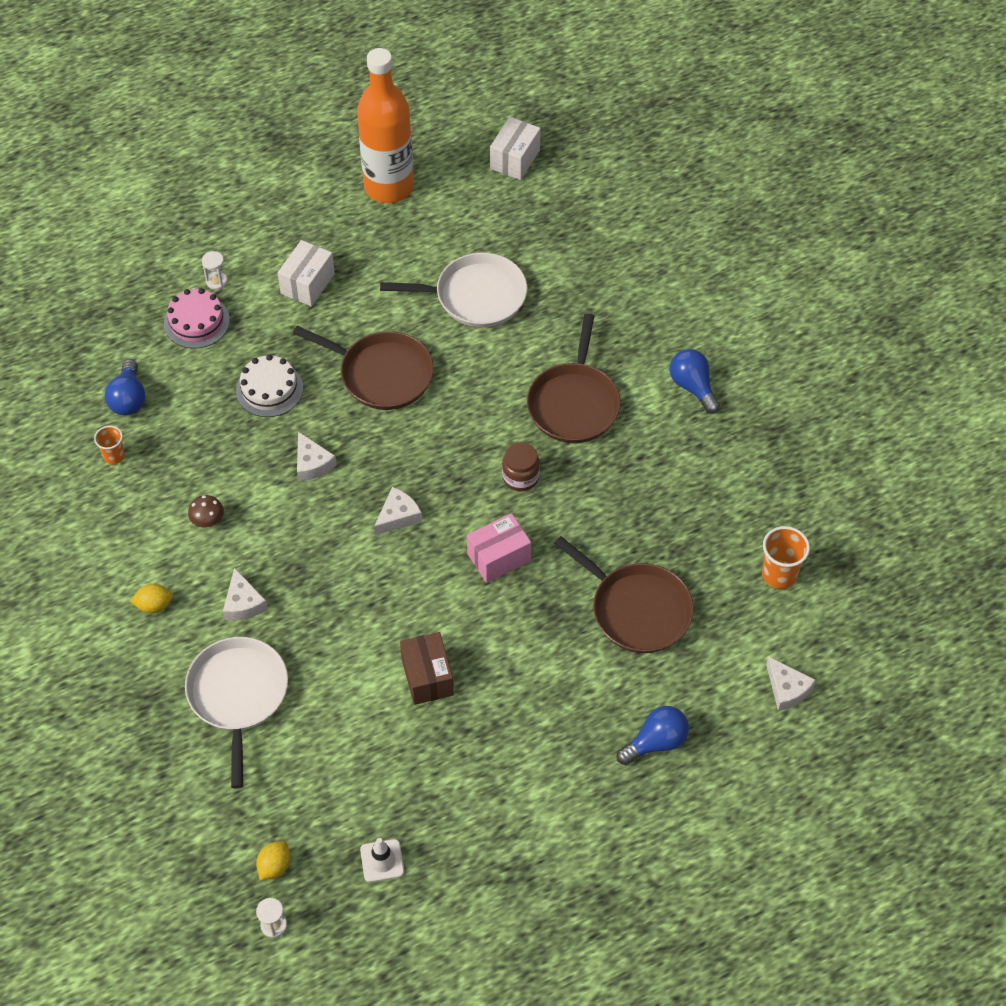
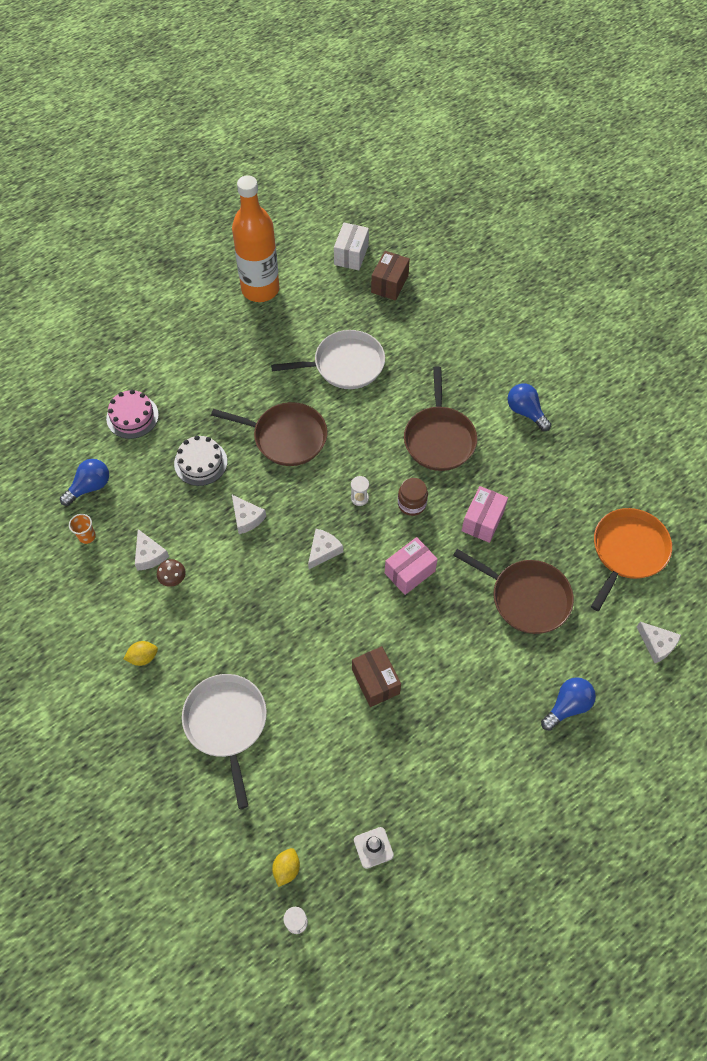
camera: 10 degrees left, 5 degrees up
(129, 398) = (90, 487): blue light bulb -> blue light bulb turned 120 degrees counterclockwise
(216, 281) = (142, 382): white hourglass -> white hourglass (359, 498)
(243, 603) = (215, 643): white cheese -> white cheese (149, 555)
(307, 284) = (213, 373): white box -> none
(556, 203) = (389, 284): none -> brown box
(605, 511) = (482, 521): none -> pink box
(779, 574) = (627, 551): orange cup -> orange pan

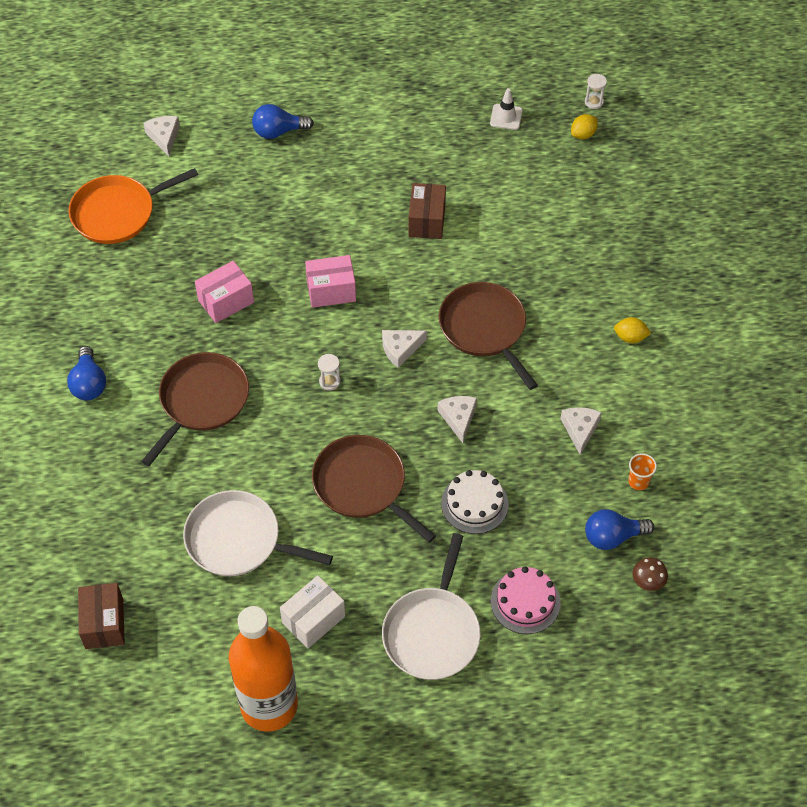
camera: 150 degrees left, 5 degrees down
(173, 579) = (566, 394): brown mushroom -> brown mushroom (647, 582)
(227, 723) = (578, 250): white pan -> white pan (432, 632)
(351, 255) = (118, 696): white box -> white box (313, 619)
(389, 284) = (104, 623): brown box -> brown box turned 60 degrees counterclockwise
(412, 504) = (281, 350): brown jar -> none
(526, 597) = (242, 220): brown pan -> brown pan (485, 329)

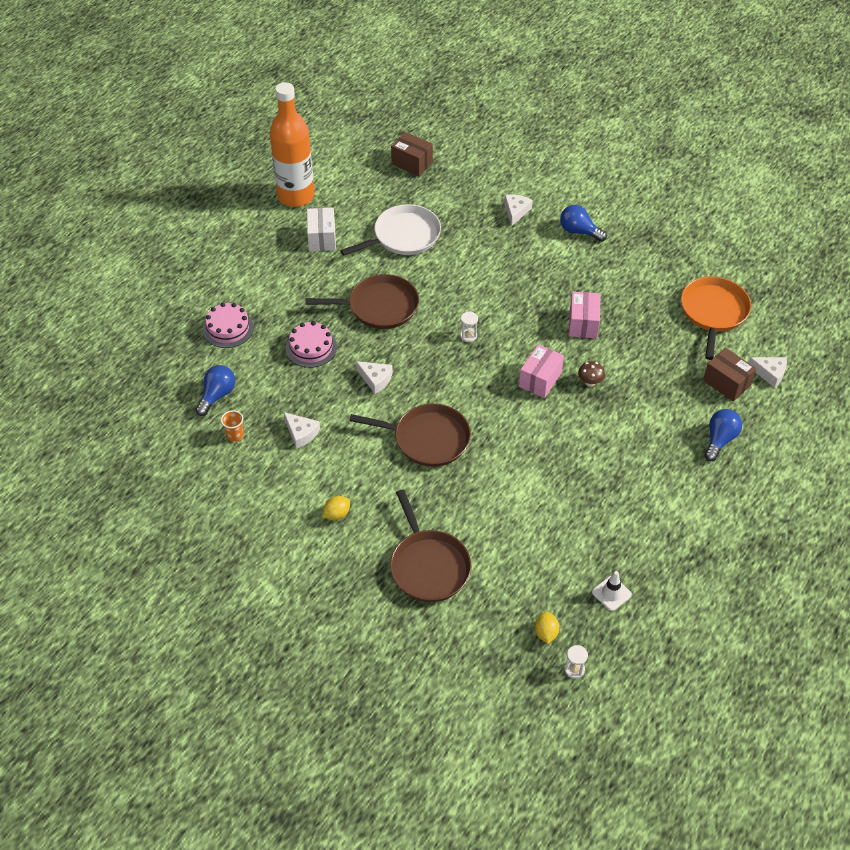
camera: 130 degrees right, 5 degrees down
(201, 401) = (515, 271): brown pan -> brown pan (428, 566)
(400, 349) = (457, 385): white cheese -> white cheese (516, 211)
(427, 221) = (552, 470): brown box -> brown box (726, 383)
(432, 632) = (258, 279): white pan -> none
(474, 503) = (311, 347): white cake -> pink cake
(647, 582) = (172, 390): brown mushroom -> brown mushroom (590, 382)

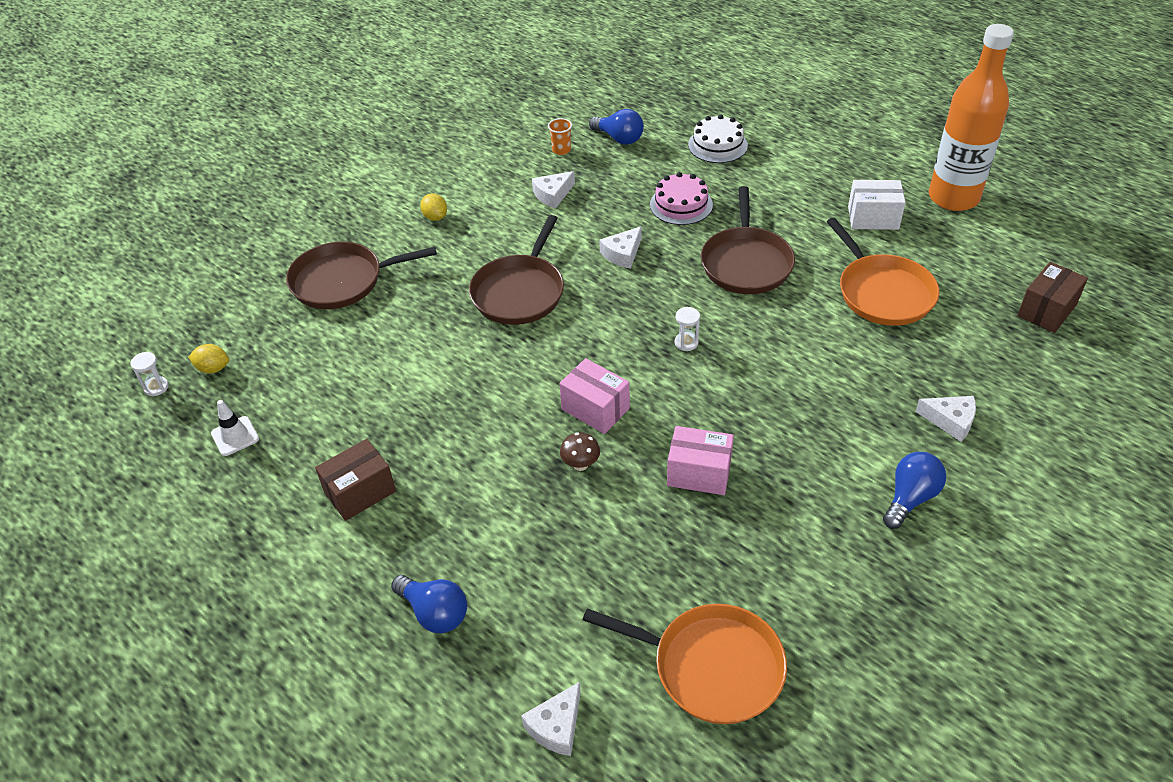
camera: 100 degrees right, 5 degrees down
(228, 328) = (717, 145): pink cake -> white cake
(403, 236) = (882, 292): white pan -> orange pan
(726, 383) = (546, 650): brown box -> brown box (360, 492)

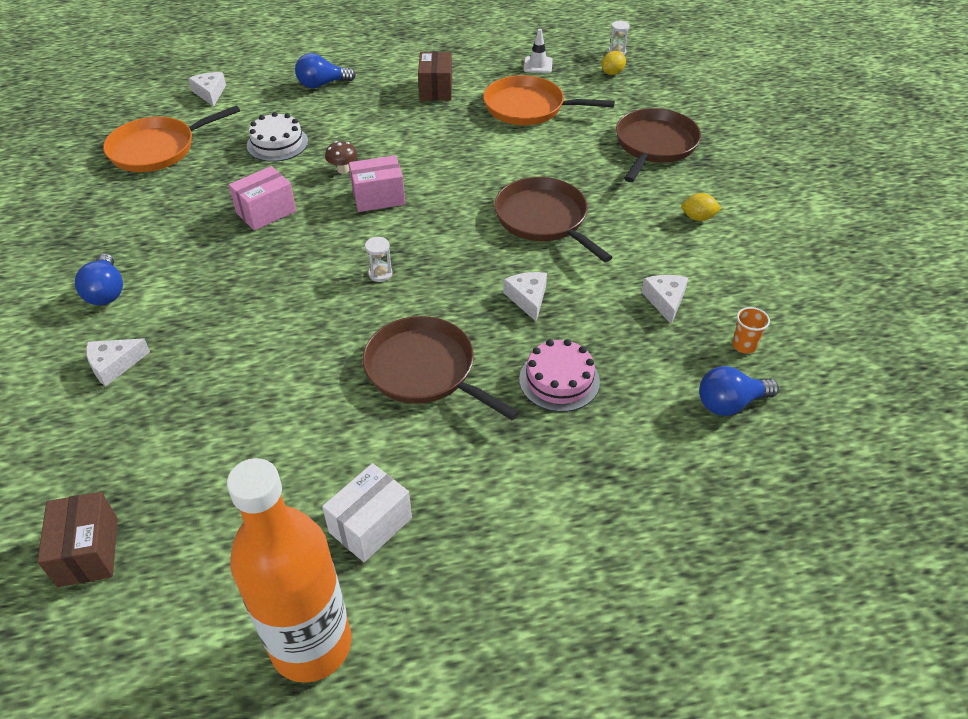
camera: 125 degrees right, 0 degrees up
(717, 145) = (640, 483): white cake -> white cake (277, 143)
(882, 292) = (273, 439): orange pan -> orange pan (528, 107)

